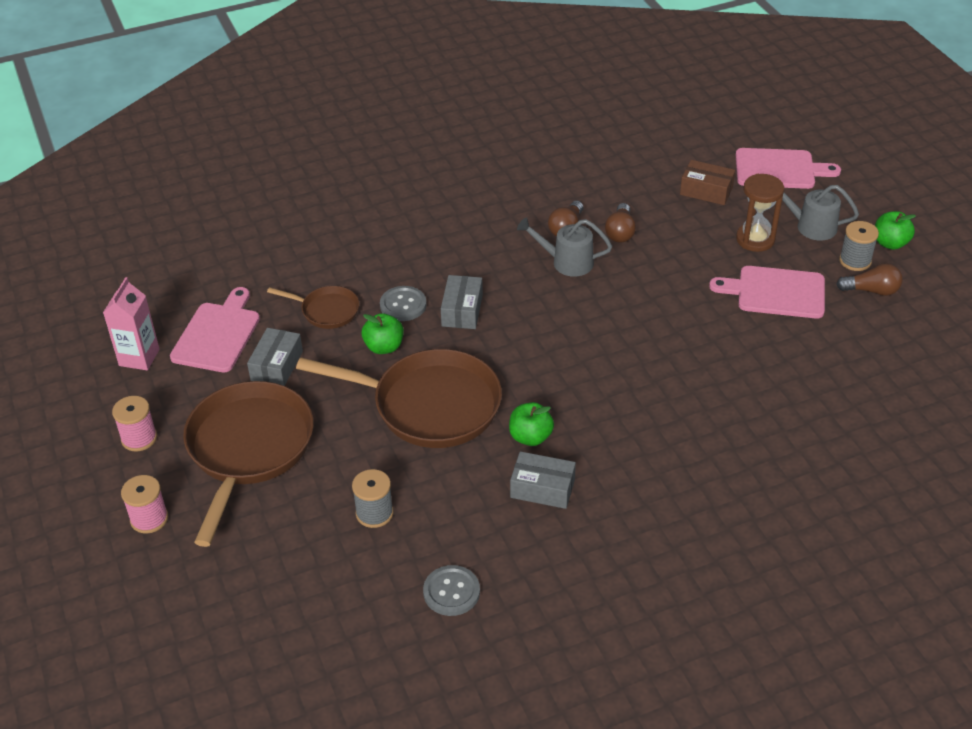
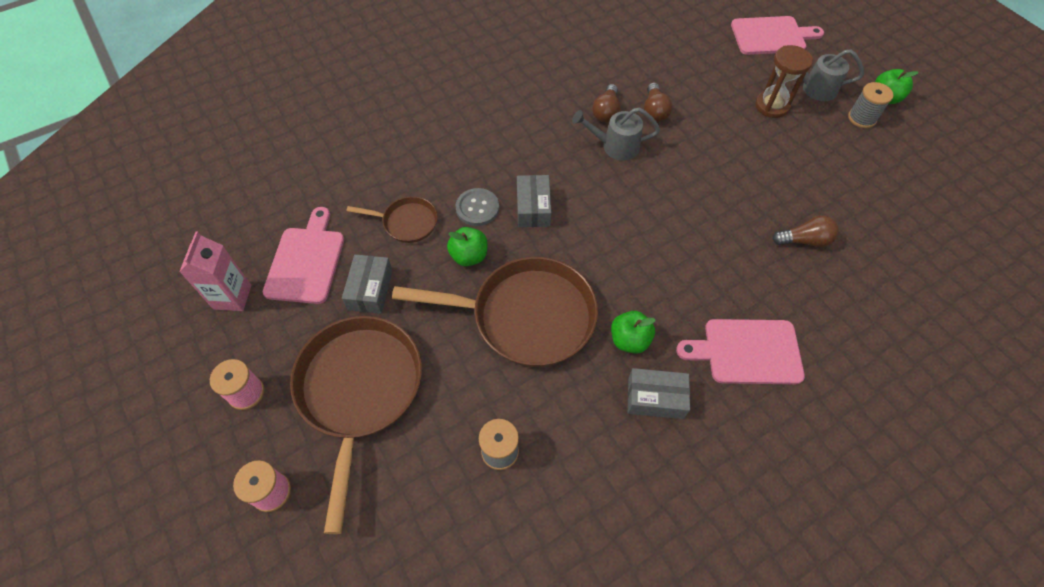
camera: 10 degrees left, 15 degrees up
(451, 592) = (597, 538): grey button -> none
(706, 191) = (716, 62): brown box -> none
(776, 292) = (805, 157): pink cutting board -> pink cutting board (747, 351)
(871, 290) = (885, 146): brown light bulb -> brown light bulb (804, 240)

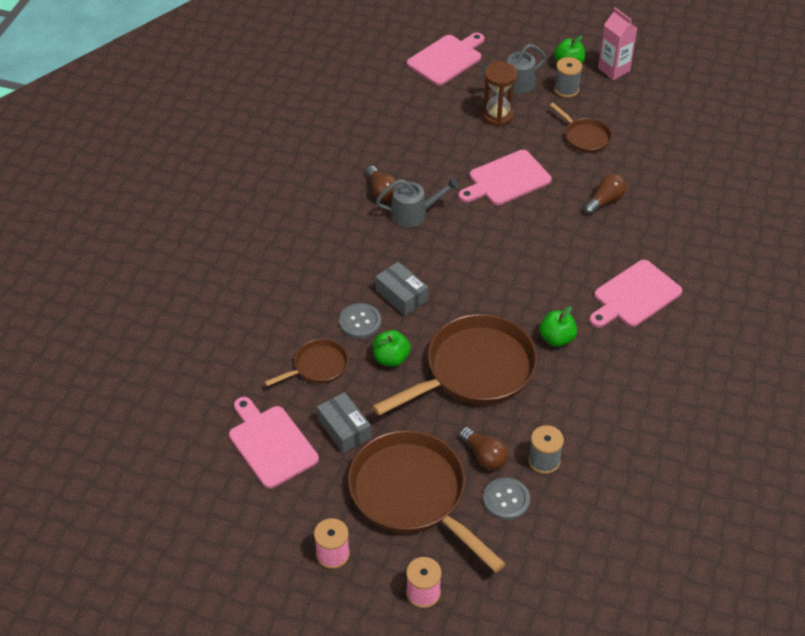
camera: 40 degrees left, 10 degrees down
(232, 297) = (242, 506): pink carton -> pink carton (614, 70)
(428, 462) = (506, 500): none -> grey button
(614, 146) = (414, 213): grey watering can -> grey watering can turned 150 degrees counterclockwise
(654, 111) = (417, 169): brown light bulb -> brown light bulb (484, 455)
(655, 398) = (606, 362): grey box -> none
(725, 165) = (506, 179): none -> pink cutting board
(840, 170) = (585, 137): none -> brown pan

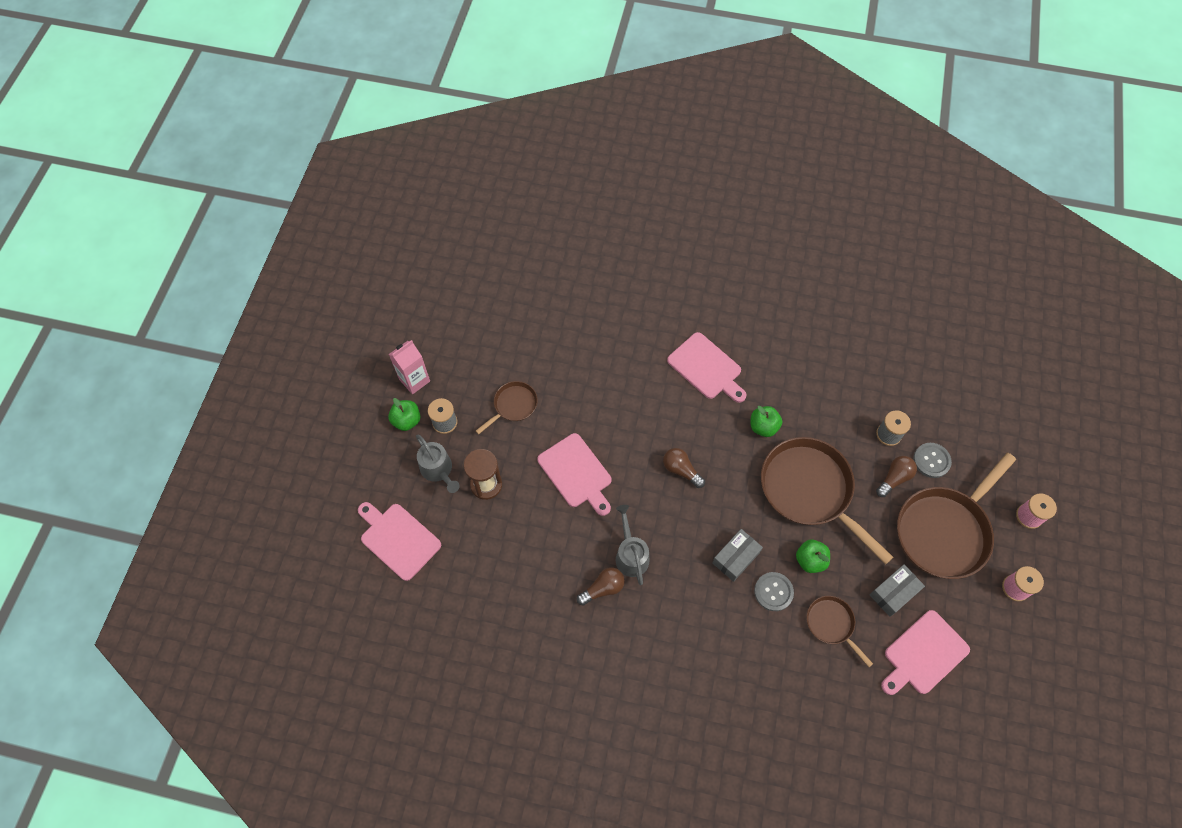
camera: 95 degrees left, 15 degrees up
(605, 201) = (596, 389): brown light bulb -> brown light bulb (681, 470)

